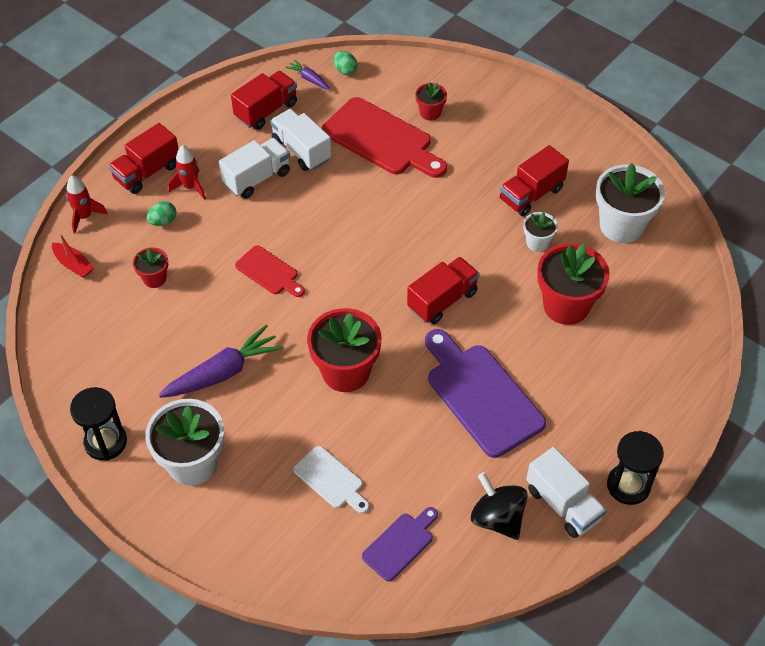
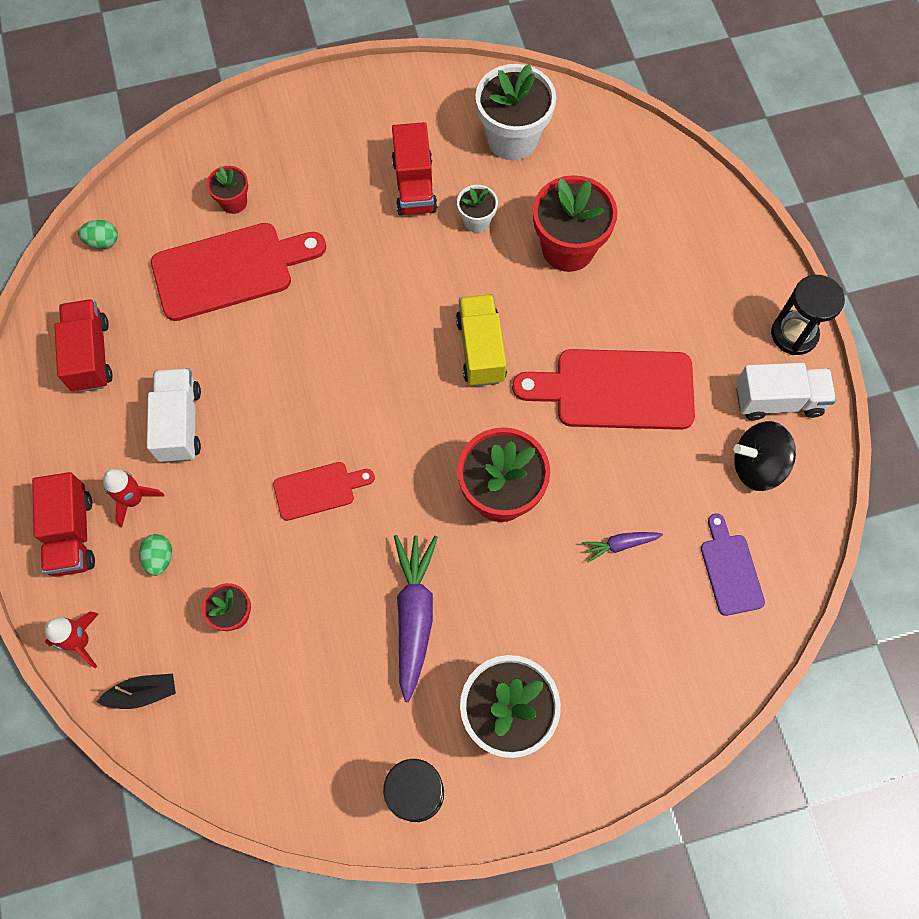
camera: 55 degrees left, 15 degrees up
(73, 264) = (143, 693): red boat -> black boat
(301, 150) = (179, 356): white truck -> none
(309, 79) = (83, 284): purple carrot -> purple carrot (620, 545)
(331, 480) = (618, 589): white cutting board -> none
(442, 300) = (481, 349): red truck -> yellow truck
(481, 395) = (615, 389): purple cutting board -> red cutting board

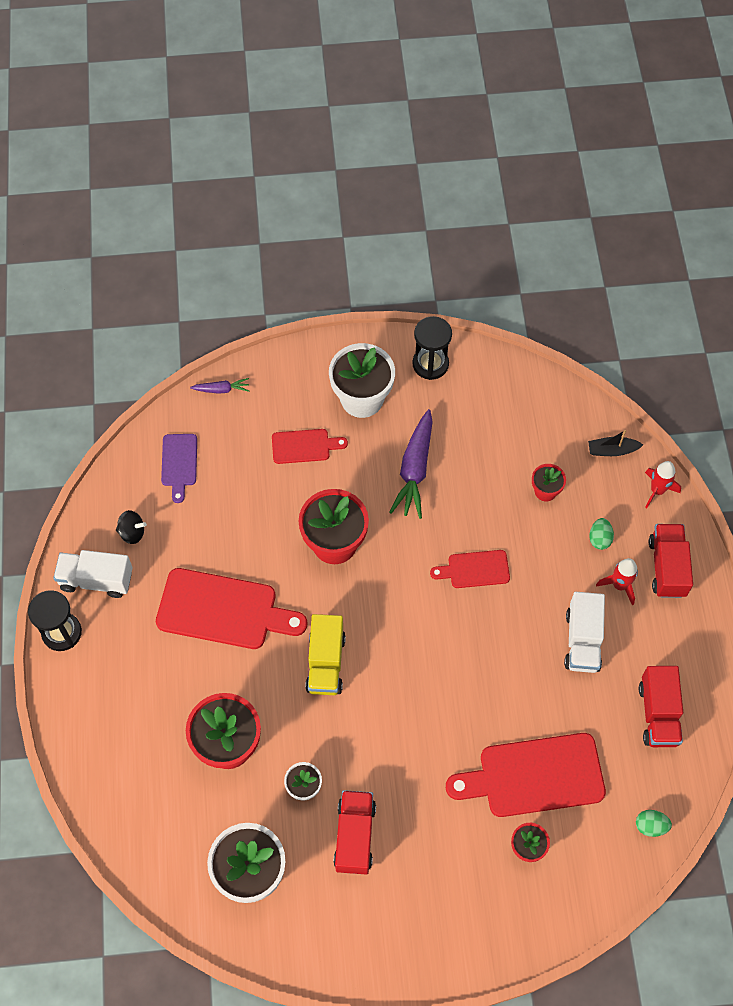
camera: 170 degrees left, 5 degrees down
(570, 624) = (304, 446): none -> red cutting board
(620, 545) = (254, 493): purple carrot -> purple carrot (221, 389)
(757, 466) = (132, 532): black spinning top -> black spinning top, size x0.62

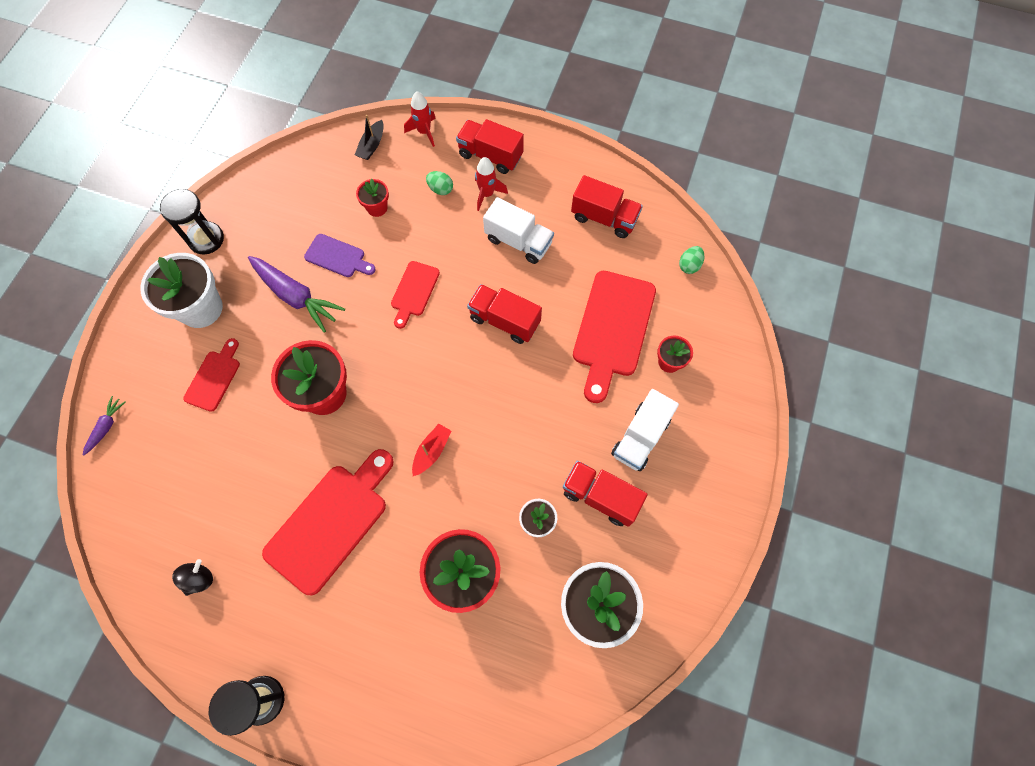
camera: 65 degrees left, 5 degrees up
(96, 580) = (227, 638): white truck -> white truck (640, 437)
(179, 463) = (156, 501): purple cutting board -> purple cutting board (337, 257)
(326, 663) = (431, 451): yellow truck -> red boat
(488, 667) = (504, 321): none -> red truck

